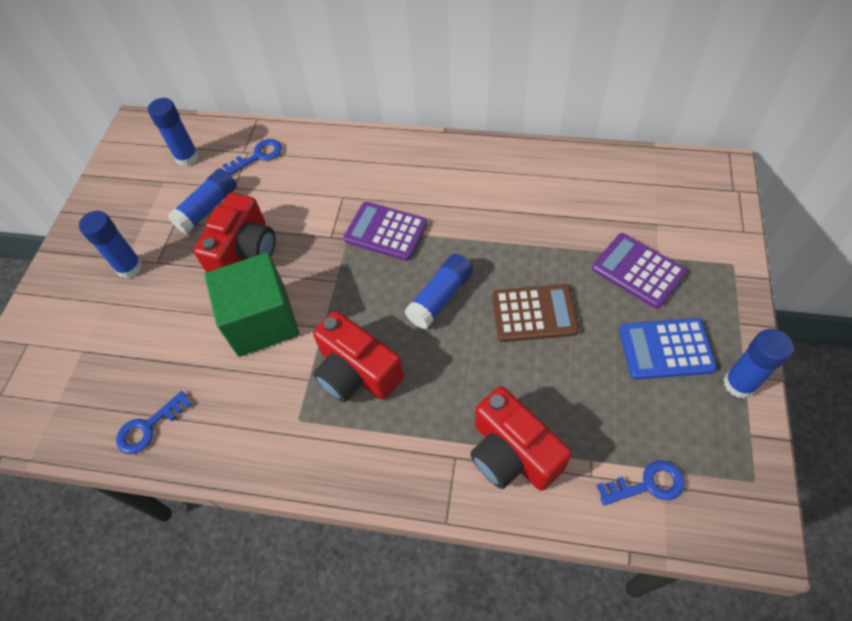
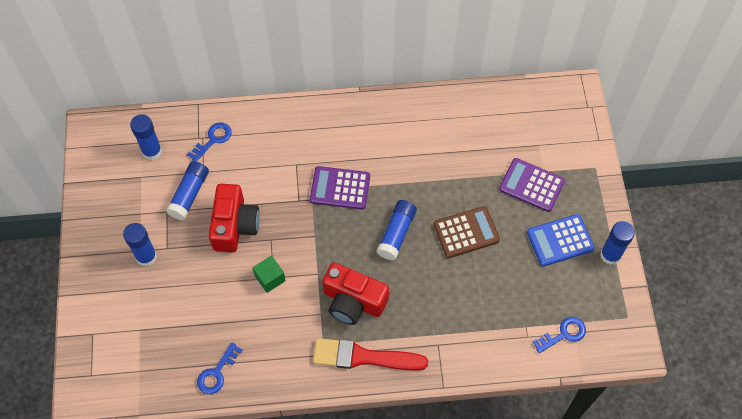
camera: 20 degrees left, 5 degrees up
(262, 321) = (270, 278): green cube -> green cube, size x0.48
(346, 451) = (363, 357): none -> red brush
(512, 453) = (474, 333): red camera -> none

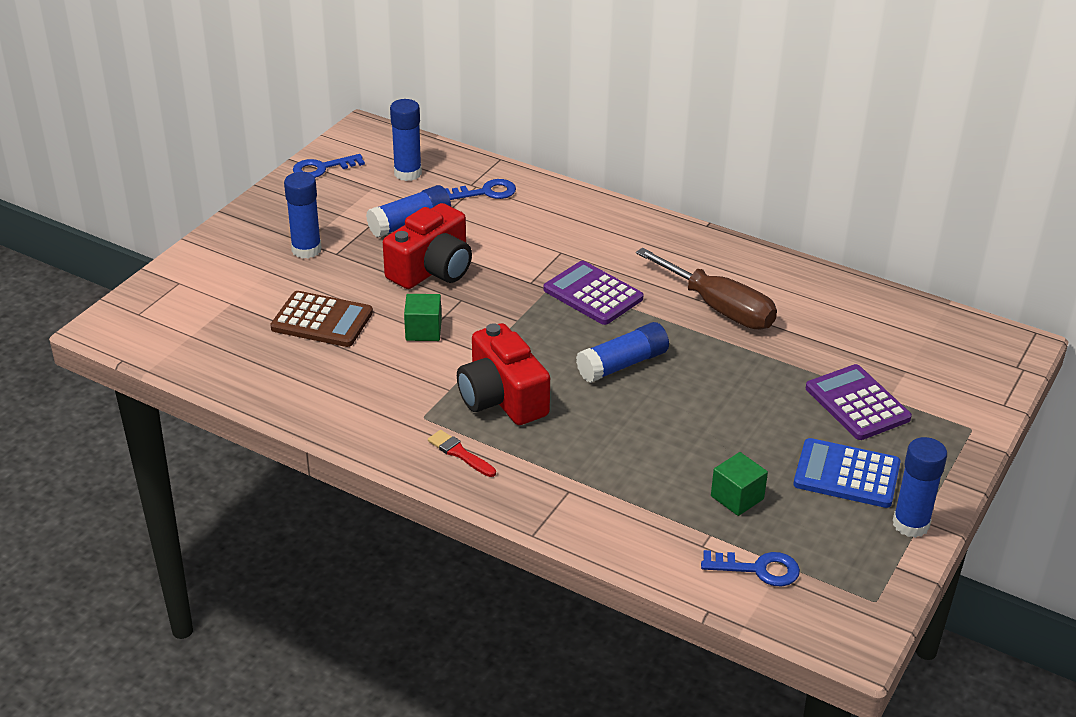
camera: 35 degrees right, 25 degrees down
(217, 373) = (272, 379): blue key -> blue key (322, 168)
(363, 357) = (459, 453): red brush -> red brush, size x0.47
(414, 156) = (719, 308): none -> brown screwdriver
(466, 232) = (718, 405): brown calculator -> brown calculator (322, 320)
(521, 292) = (737, 497): none -> green cube

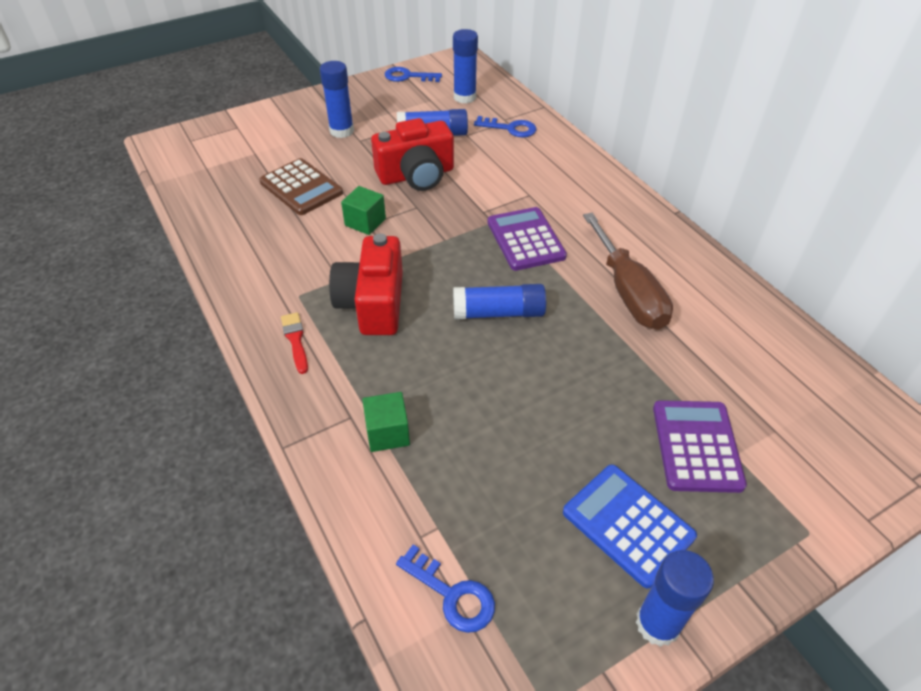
camera: 30 degrees right, 10 degrees up
(737, 497) = (495, 497): green cube -> green cube (387, 433)

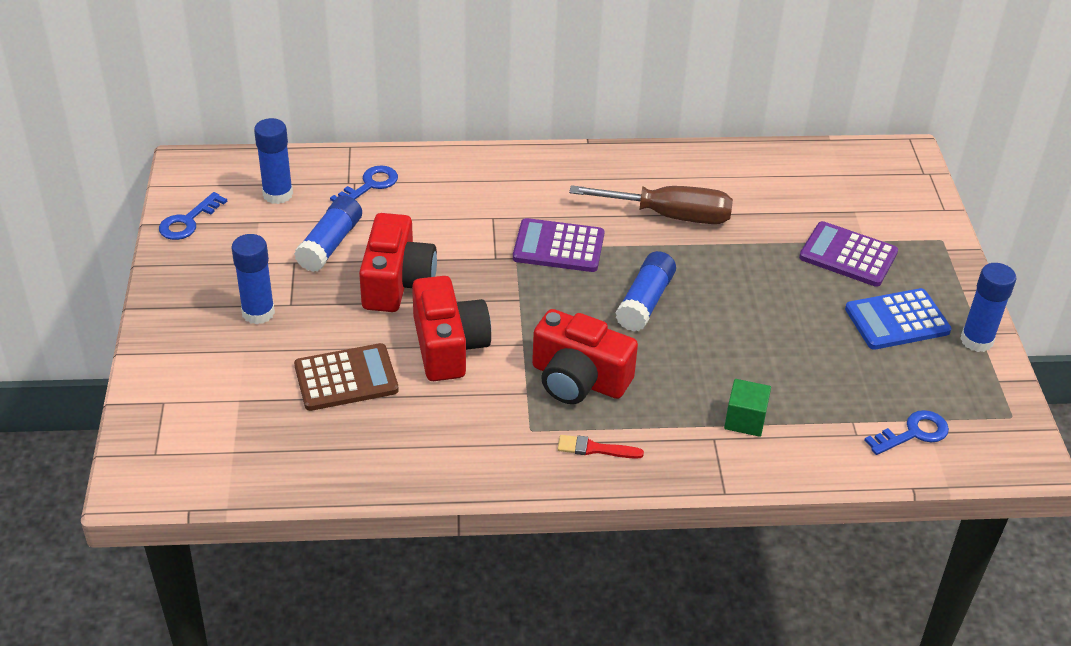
camera: 65 degrees left, 5 degrees down
(365, 222) = (448, 346): green cube -> red camera

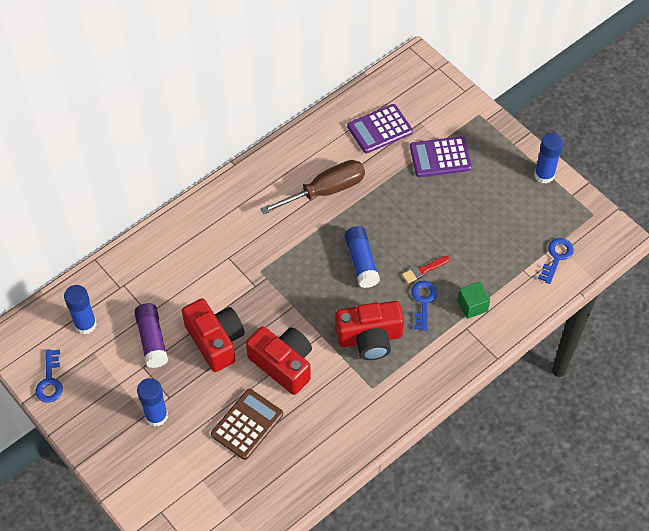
camera: 35 degrees left, 15 degrees up
(330, 244) = (152, 340): blue glue stick -> purple glue stick
(370, 185) = (135, 281): blue key -> blue key (423, 302)
(558, 246) = (283, 254): purple calculator -> purple calculator (379, 129)
(595, 449) = (414, 376): red brush -> red brush (424, 270)
(897, 320) = (496, 187): blue calculator -> none

